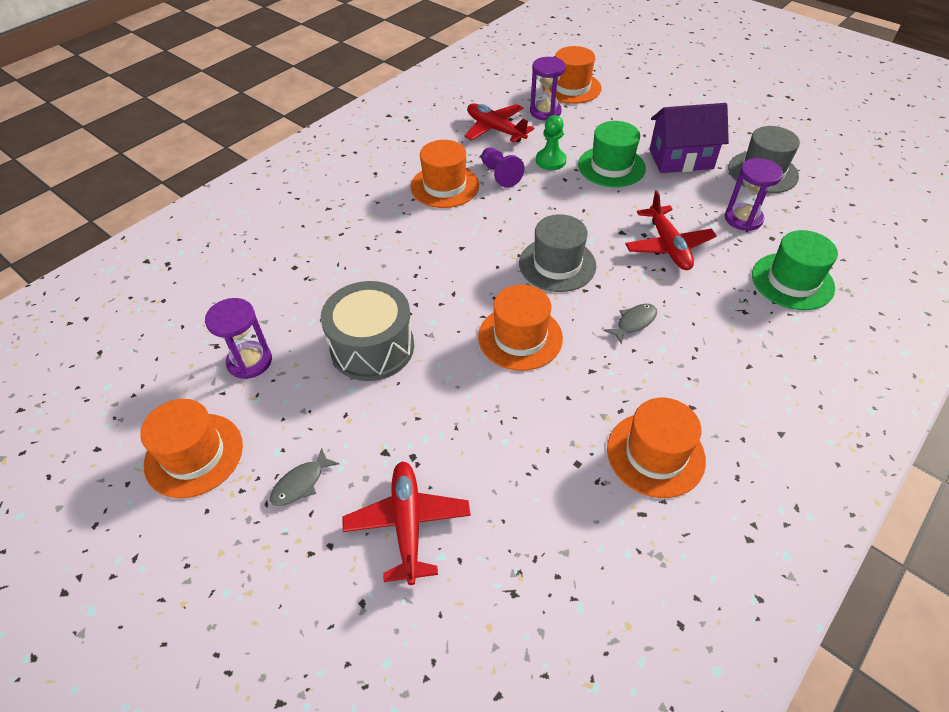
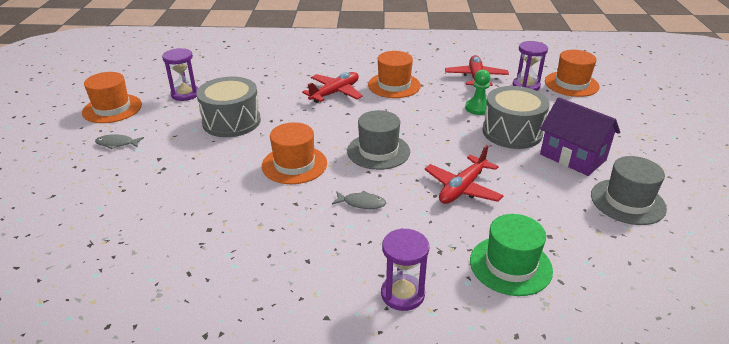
camera: 50 degrees right, 15 degrees down
(408, 523) = (114, 187): red plane -> red plane (335, 93)
(500, 175) = (433, 97): purple pawn -> none
(611, 166) = (512, 132): green hat -> grey drum
(655, 454) = (246, 259): orange hat -> none
(743, 219) = (549, 212): purple hourglass -> purple hourglass (402, 294)

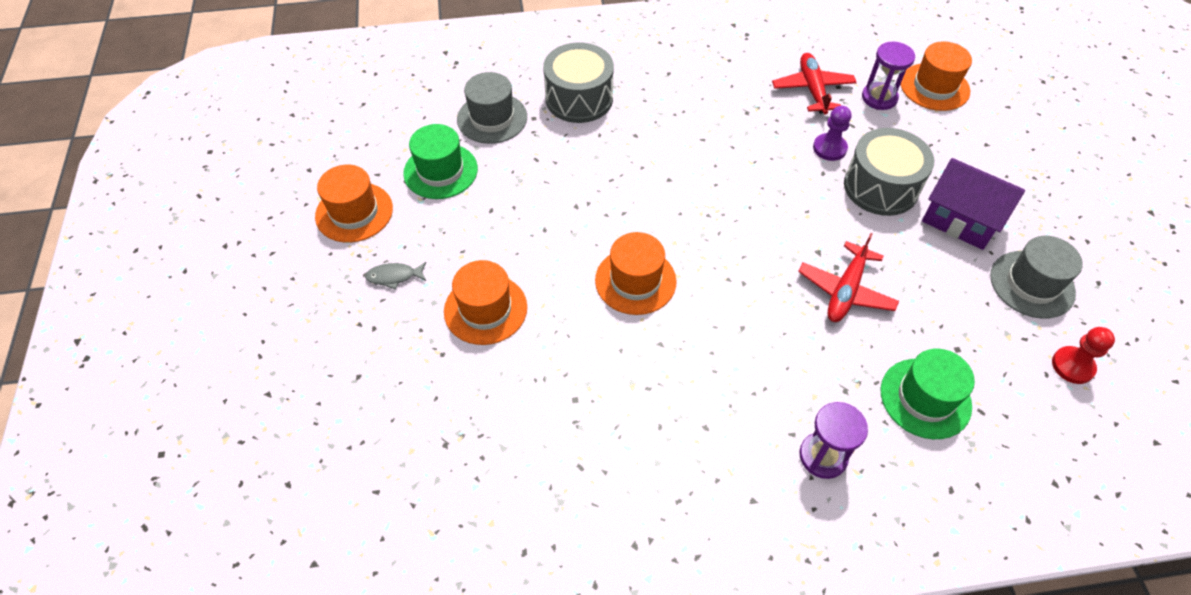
camera: 10 degrees left, 20 degrees up
(185, 94) = (440, 171): purple hourglass -> green hat
(231, 121) = (525, 215): grey drum -> grey drum (579, 98)
(335, 93) = (640, 142): red plane -> none
(362, 203) = (737, 332): grey fish -> none
(378, 151) = (729, 243): grey hat -> grey hat (492, 118)
(394, 85) = (711, 118): orange hat -> orange hat (485, 309)
(478, 108) = (829, 148): green pawn -> purple pawn
(655, 260) = (1072, 366): none -> red pawn

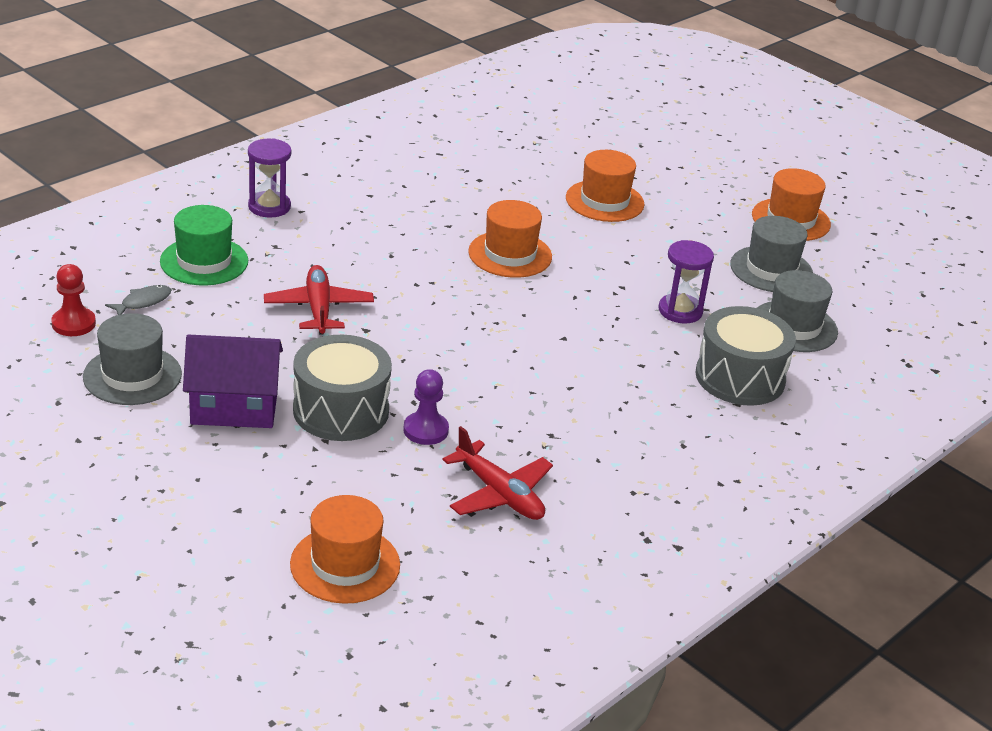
camera: 140 degrees right, 20 degrees down
(394, 276) = (698, 196): grey fish -> grey fish (143, 302)
(440, 171) = (771, 269): green hat -> grey hat
(879, 98) = (409, 517): purple hourglass -> purple hourglass (680, 311)

